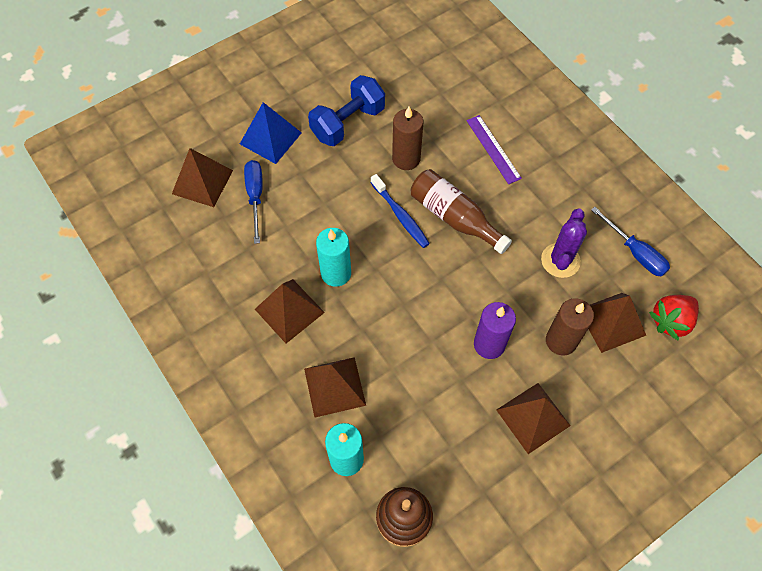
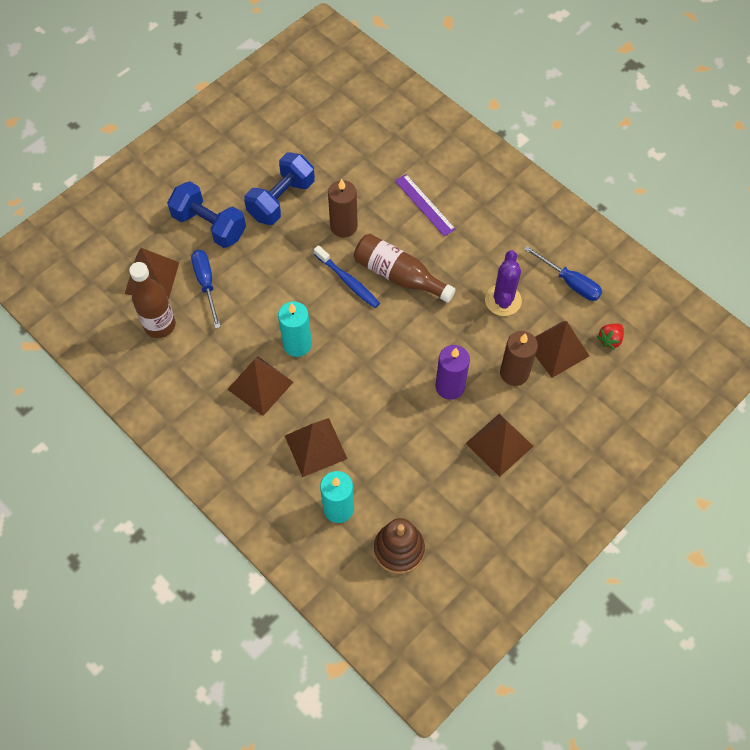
camera: 10 degrees left, 0 degrees up
(200, 231) = (160, 325): none -> brown bottle
(270, 138) = (209, 225): blue pyramid -> blue dumbbell
(670, 321) = (610, 340): red strawberry -> red strawberry, size x0.64

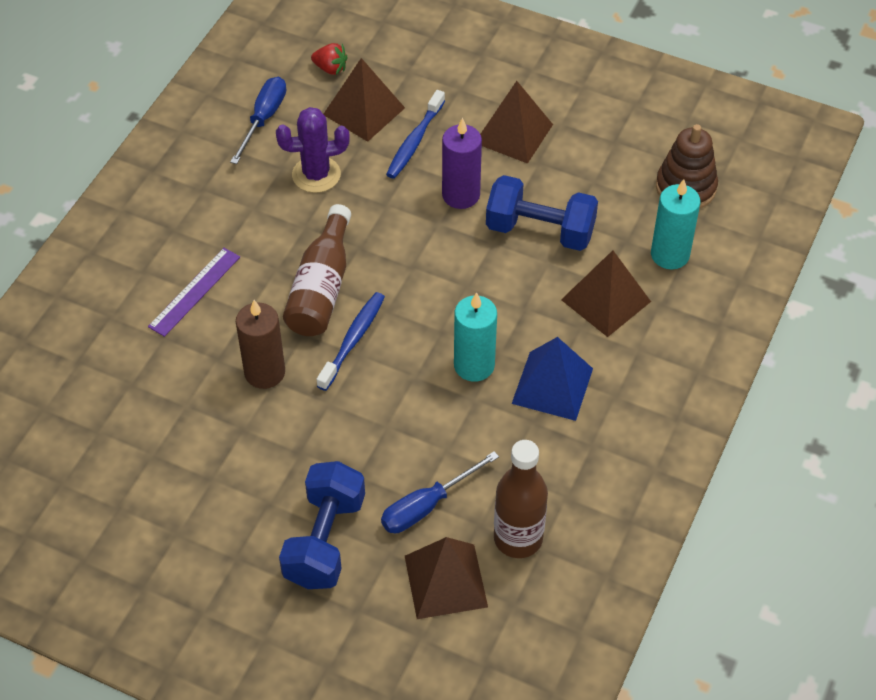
camera: 110 degrees left, 10 degrees down
(260, 385) = (552, 385): brown pyramid -> blue pyramid
(281, 200) = (245, 463): blue dumbbell -> blue dumbbell (540, 230)
(514, 373) = (414, 141): brown candle -> blue toothbrush

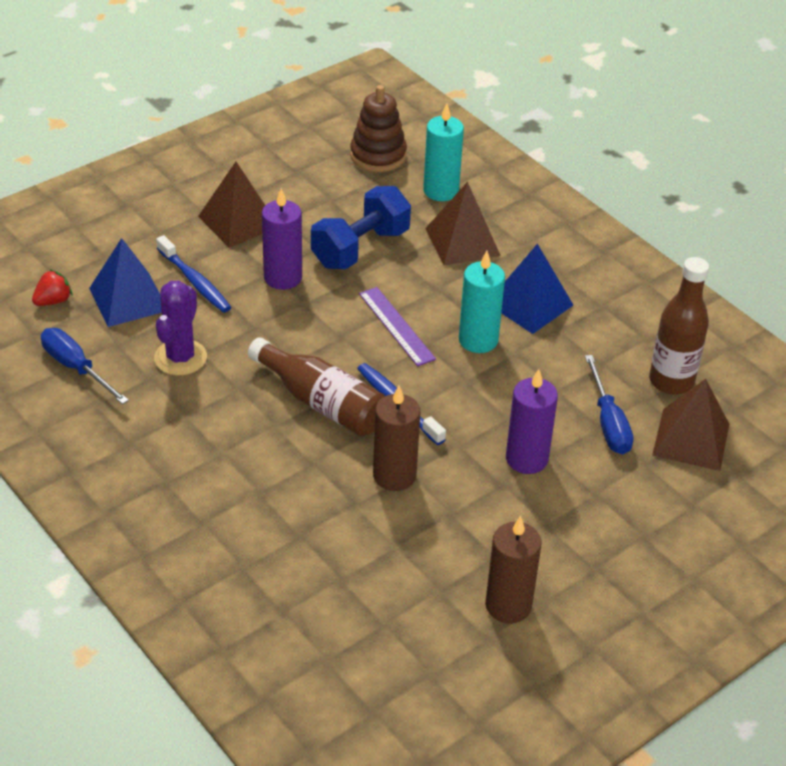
camera: 65 degrees left, 10 degrees down
(160, 509) = (508, 605): none -> brown candle
(194, 291) = (258, 492): purple ruler -> purple ruler (396, 326)
(325, 540) = (608, 500): blue dumbbell -> none
(341, 459) = (526, 459): none -> purple candle
(364, 111) = (128, 299): brown pyramid -> blue pyramid

